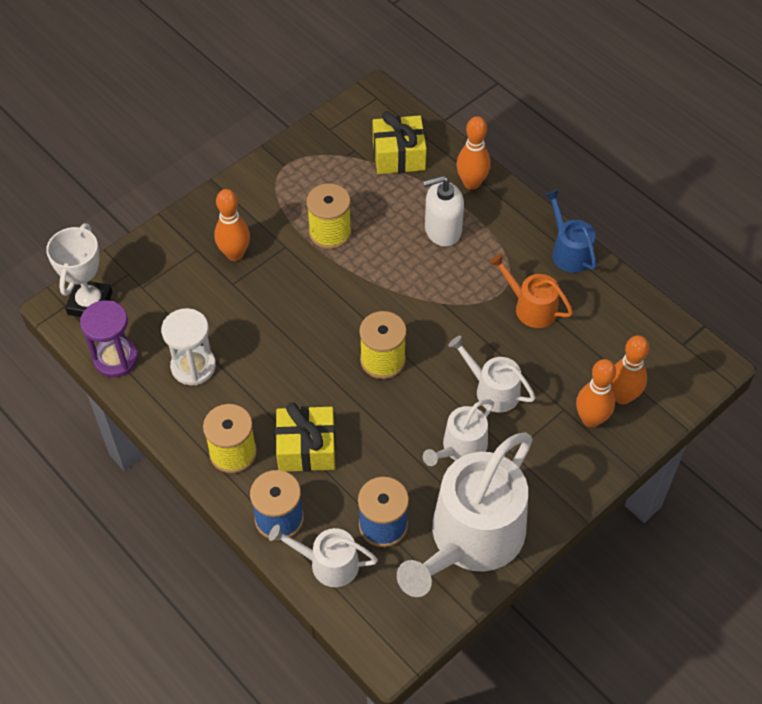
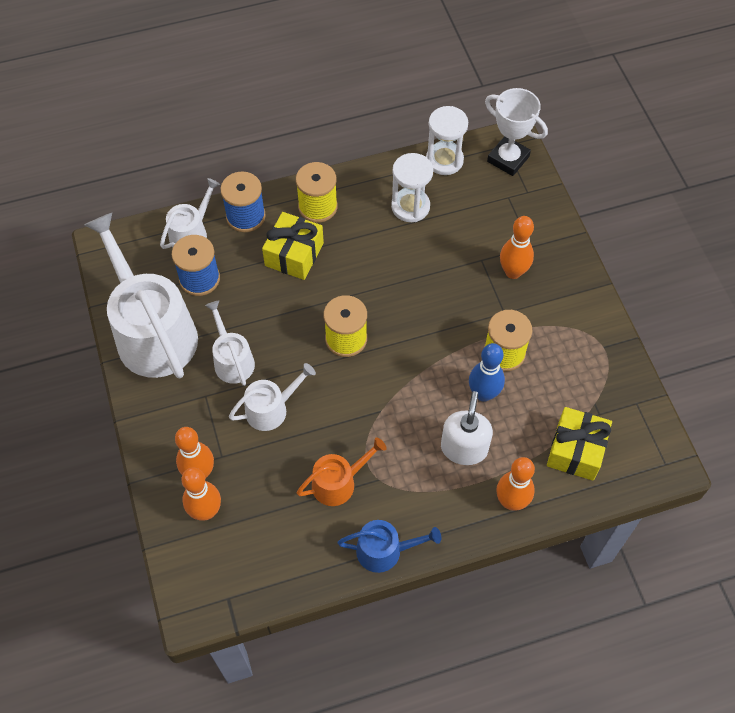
camera: 115 degrees right, 5 degrees up
(116, 359) = (444, 160): purple hourglass -> white hourglass
(381, 234) = (483, 393): none -> blue bowling pin

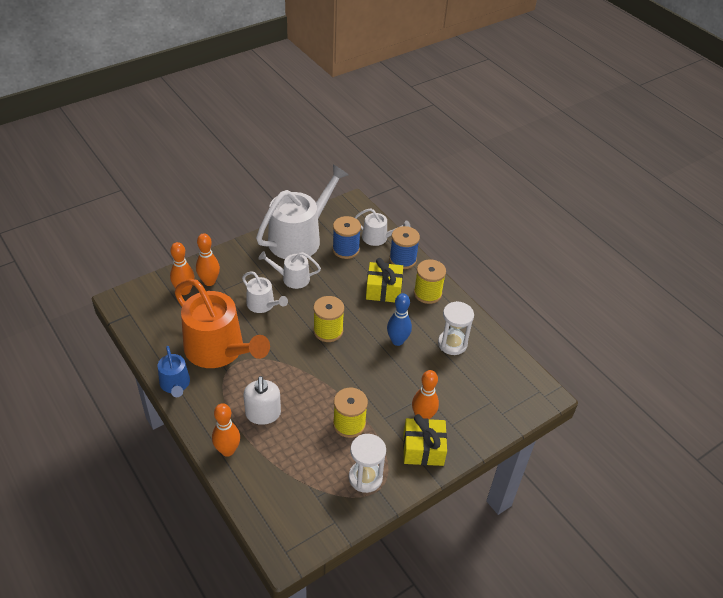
camera: 70 degrees right, 15 degrees down
(232, 360) = (292, 278): white watering can -> white watering can turned 135 degrees counterclockwise
(338, 482) = (219, 350): orange watering can -> orange watering can, size x2.02
(444, 160) = (504, 355): white hourglass -> white hourglass (365, 477)
(464, 448) = (263, 414): white soap dispenser -> white soap dispenser turned 90 degrees clockwise
(483, 393) = (310, 417): blue bowling pin -> blue bowling pin (397, 341)
(508, 159) = (527, 395): white trophy -> none
(576, 450) = (280, 485): yellow gift -> yellow gift (423, 449)

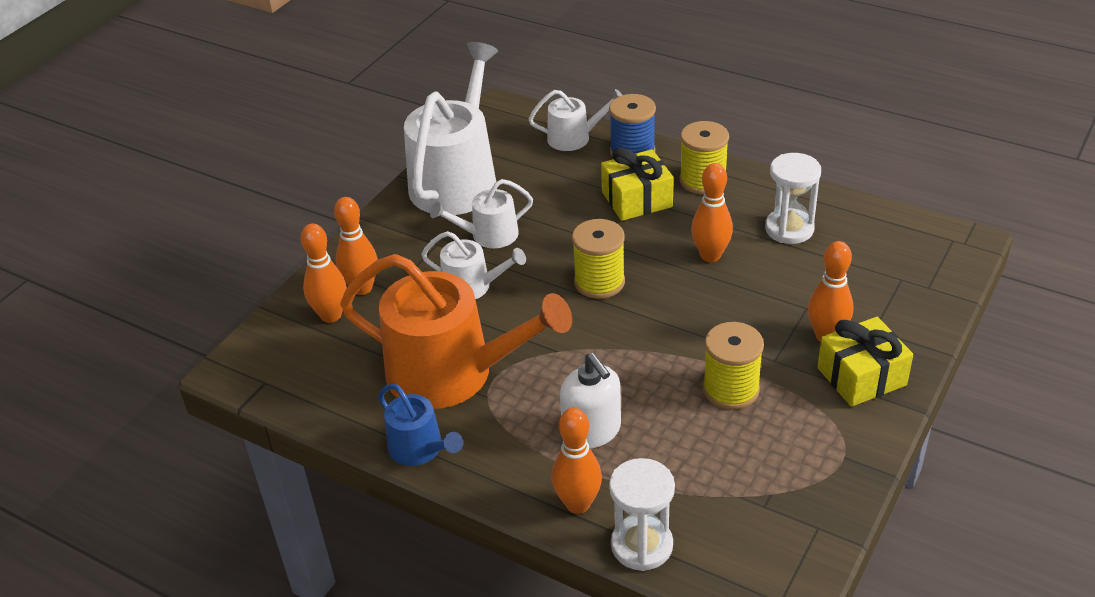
camera: 20 degrees left, 5 degrees down
(345, 249) = (539, 169): blue spool -> none
(365, 477) = (812, 449): white hourglass -> white hourglass (641, 545)
(397, 341) = (710, 255): blue bowling pin -> orange bowling pin

